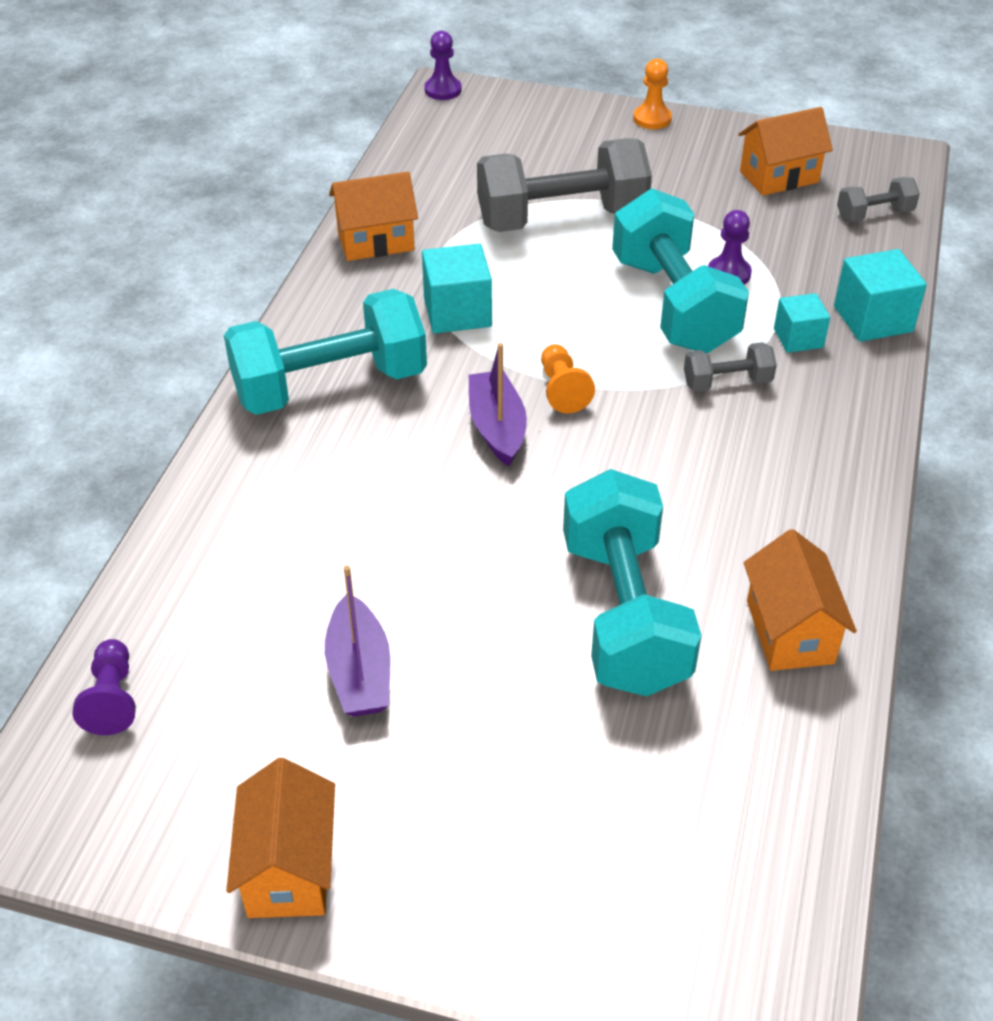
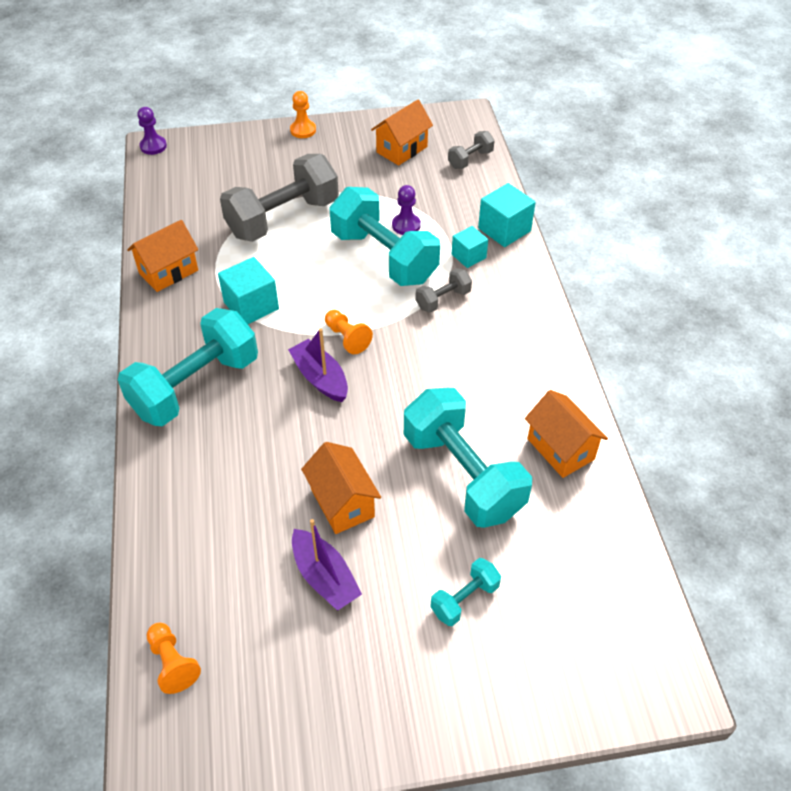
camera: 25 degrees left, 5 degrees up
(112, 699) = (173, 663): purple pawn -> orange pawn
(289, 869) = (353, 726): orange house -> orange house (342, 503)
(532, 774) = (464, 599): none -> turquoise dumbbell

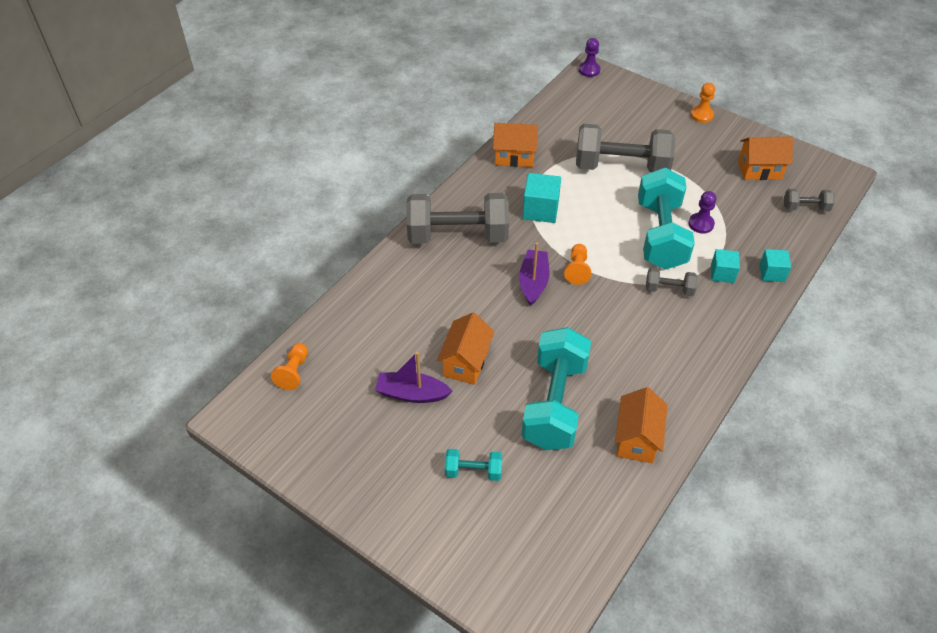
camera: 45 degrees right, 0 degrees up
(195, 386) = (457, 235): turquoise dumbbell -> grey dumbbell
(324, 577) = (412, 394): purple boat -> purple boat turned 90 degrees clockwise
(504, 229) = (772, 273): turquoise cube -> turquoise cube, size x0.65

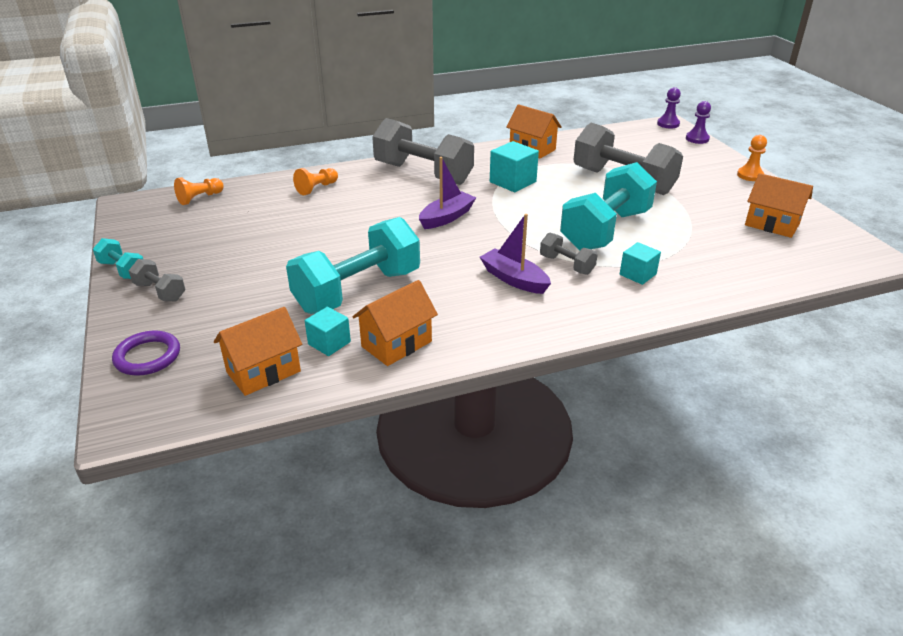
camera: 35 degrees right, 15 degrees down
(412, 394) = (258, 240): purple boat -> purple boat (514, 279)
(466, 362) = (324, 240): orange house -> orange house (263, 372)
(473, 471) = (233, 301): turquoise dumbbell -> turquoise dumbbell (123, 270)
(478, 566) = (147, 356): none -> purple ring
(577, 270) = (495, 224): orange pawn -> orange pawn (317, 188)
(701, 224) = (658, 237): purple pawn -> purple pawn (697, 139)
(772, 273) = (695, 293): turquoise cube -> turquoise cube (329, 343)
(805, 208) = (795, 264): grey dumbbell -> grey dumbbell (160, 292)

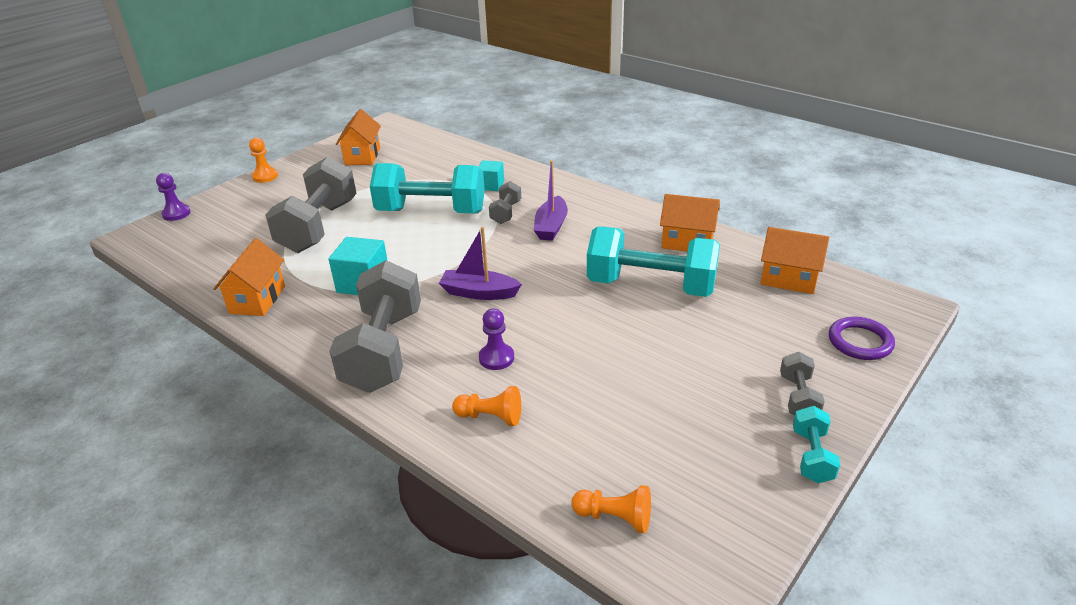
camera: 120 degrees left, 0 degrees up
(329, 343) = (724, 268): turquoise cube -> none
(668, 124) = (131, 237): purple pawn -> purple pawn (496, 358)

